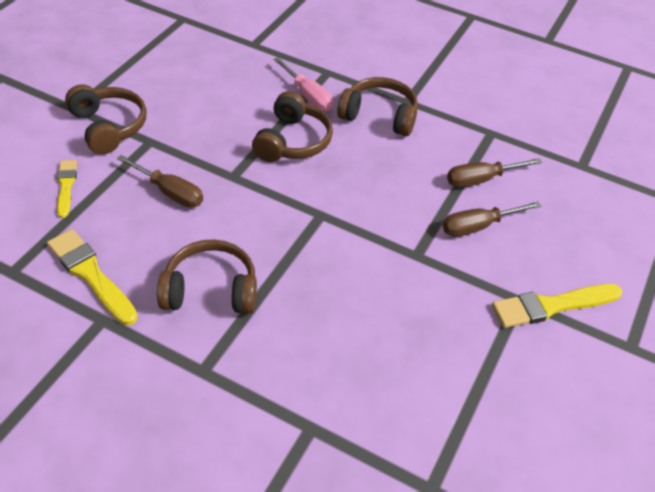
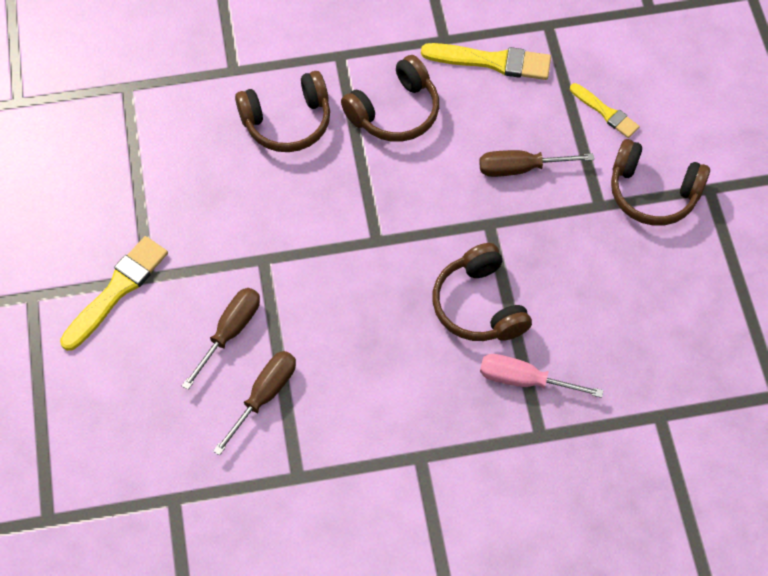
camera: 145 degrees right, 15 degrees up
(379, 116) = (429, 408): brown headphones -> brown headphones (287, 121)

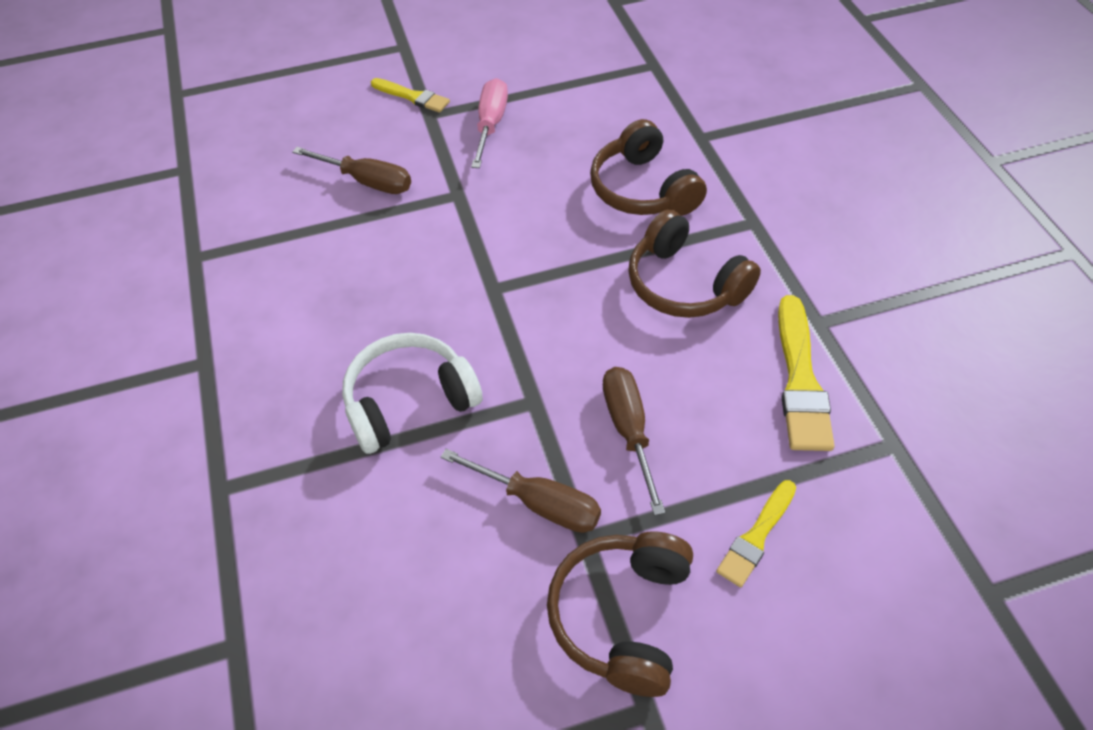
camera: 85 degrees right, 10 degrees down
(117, 290) = (412, 97): yellow brush -> yellow brush, size x0.62
(264, 396) = (291, 218): brown screwdriver -> brown screwdriver (538, 503)
(479, 305) = (409, 401): brown headphones -> white headphones
(525, 380) = (300, 463): pink screwdriver -> pink screwdriver (490, 125)

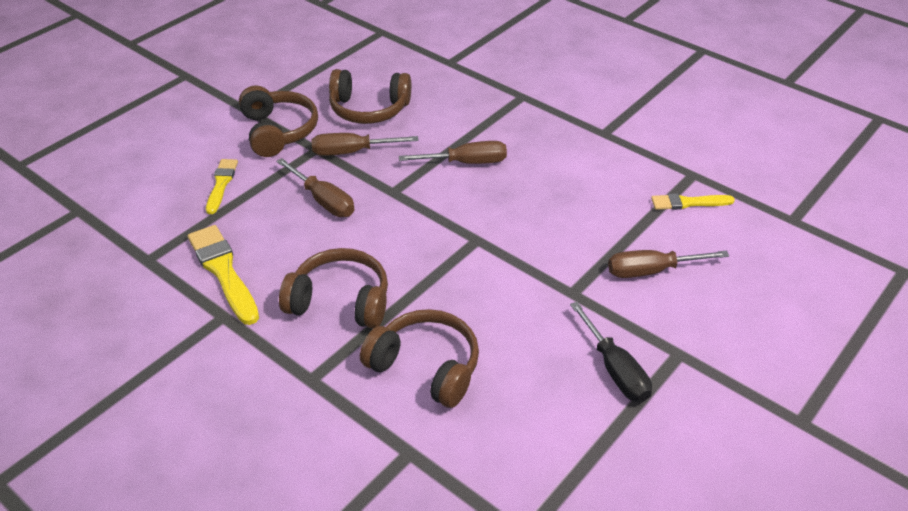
camera: 145 degrees right, 10 degrees down
(409, 401) = (466, 163): white headphones -> brown screwdriver
(412, 97) = (716, 365): yellow brush -> yellow brush (688, 203)
(452, 590) = (369, 109): none -> brown headphones
(490, 125) = (614, 369): pink screwdriver -> black screwdriver

